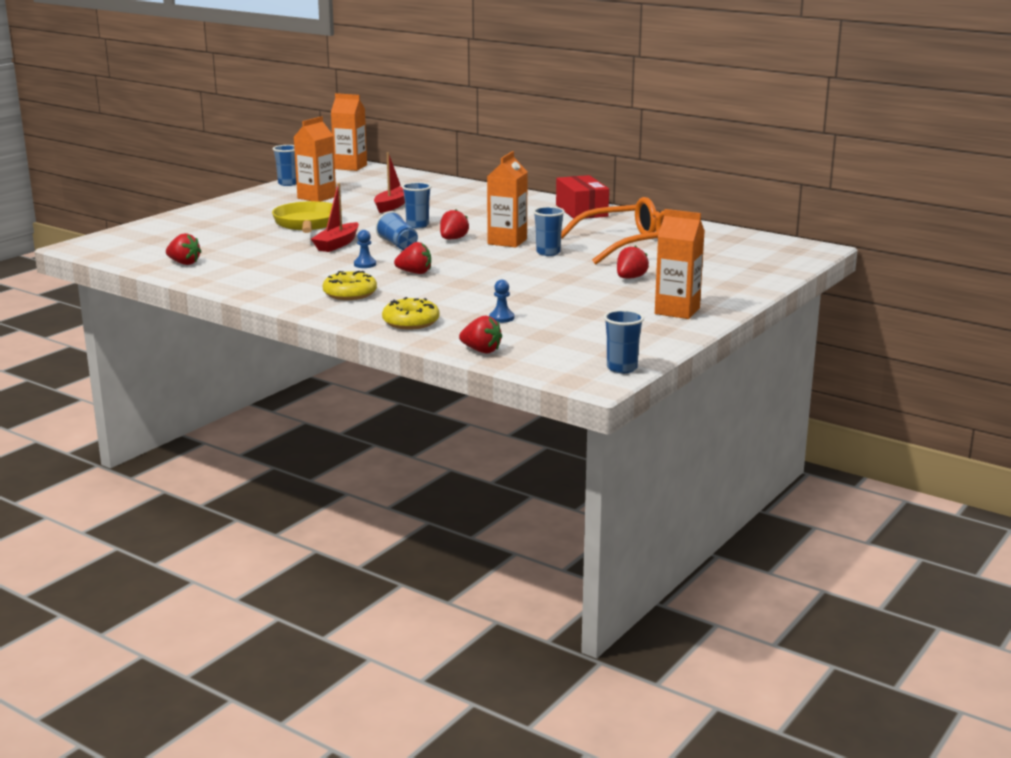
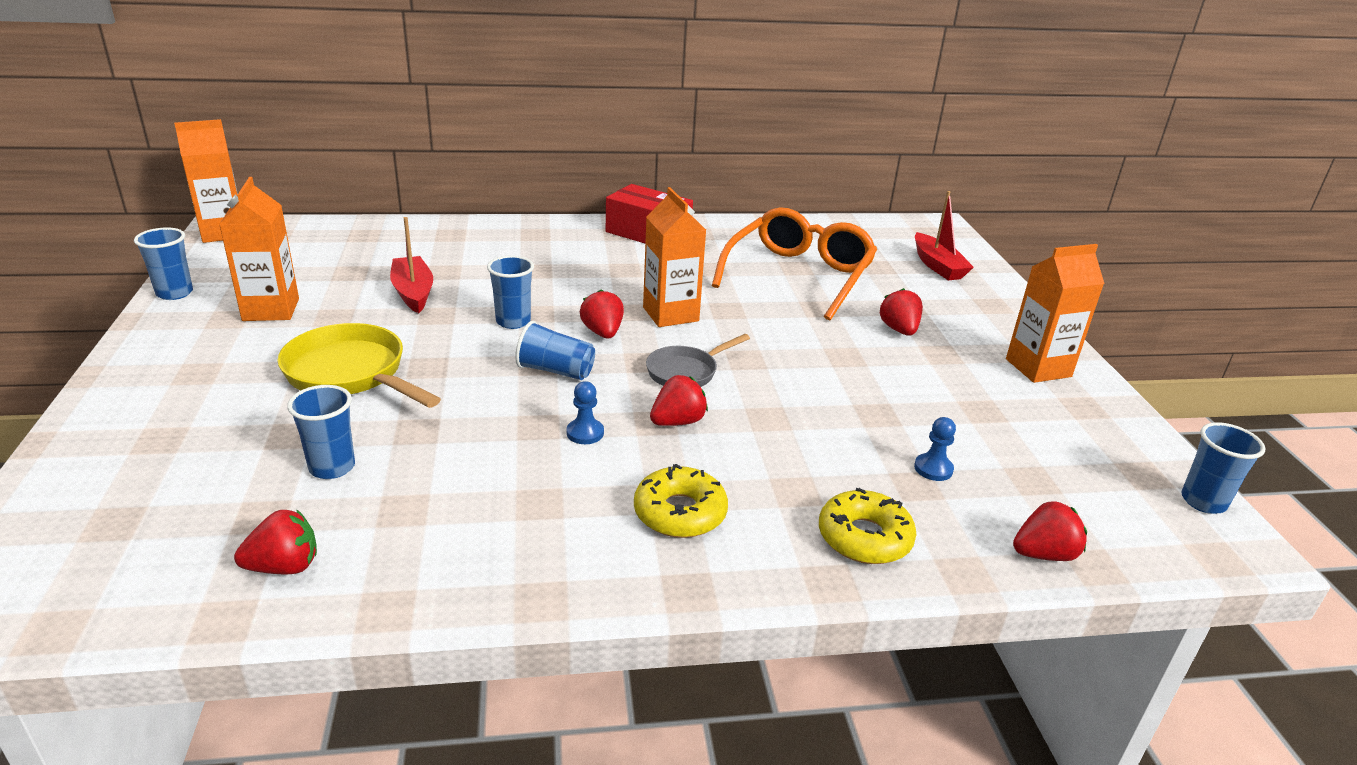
camera: 45 degrees left, 10 degrees up
(337, 244) = (471, 403): red boat -> red boat (937, 266)
(461, 261) = (686, 372): none -> grey pan
(548, 253) = (747, 318): blue cup -> blue cup (332, 467)

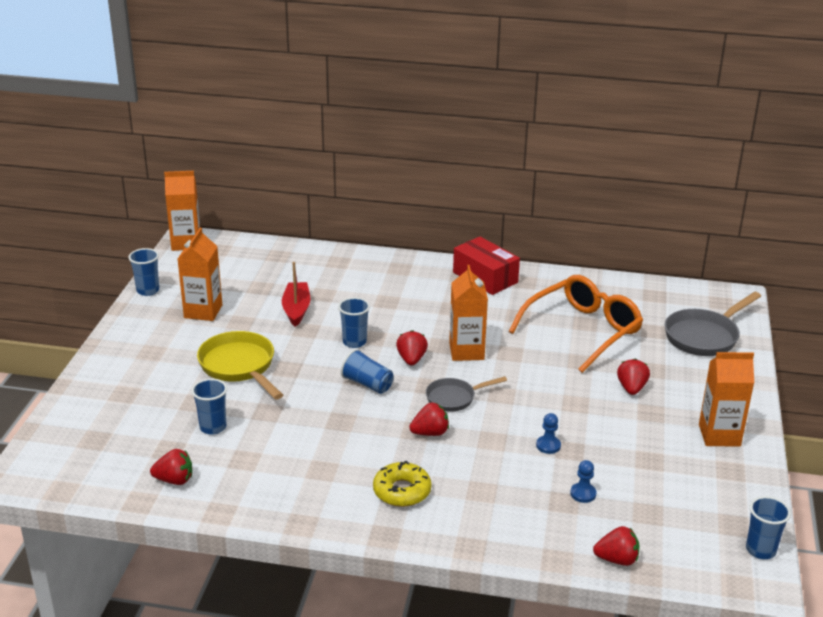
camera: 20 degrees right, 0 degrees up
(585, 433) = (367, 430): blue pawn -> blue pawn (548, 445)
(864, 537) = (507, 527): yellow donut -> none
(937, 266) = (704, 336): red boat -> grey pan

